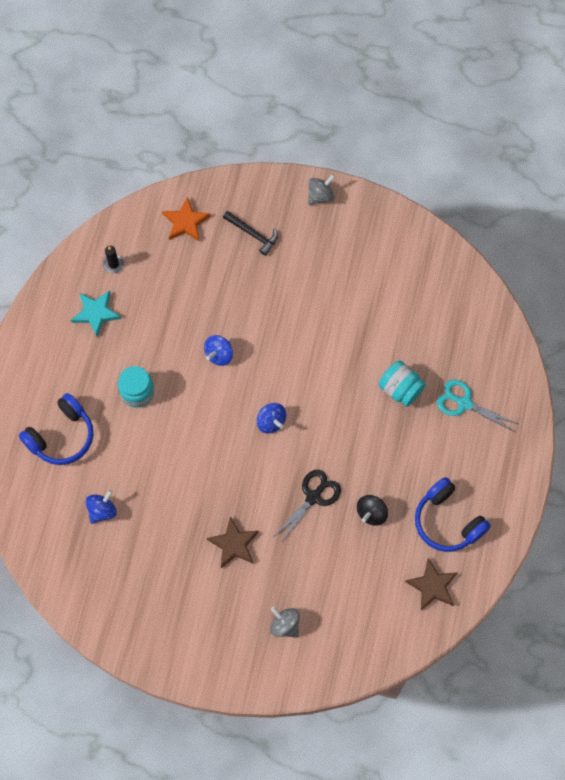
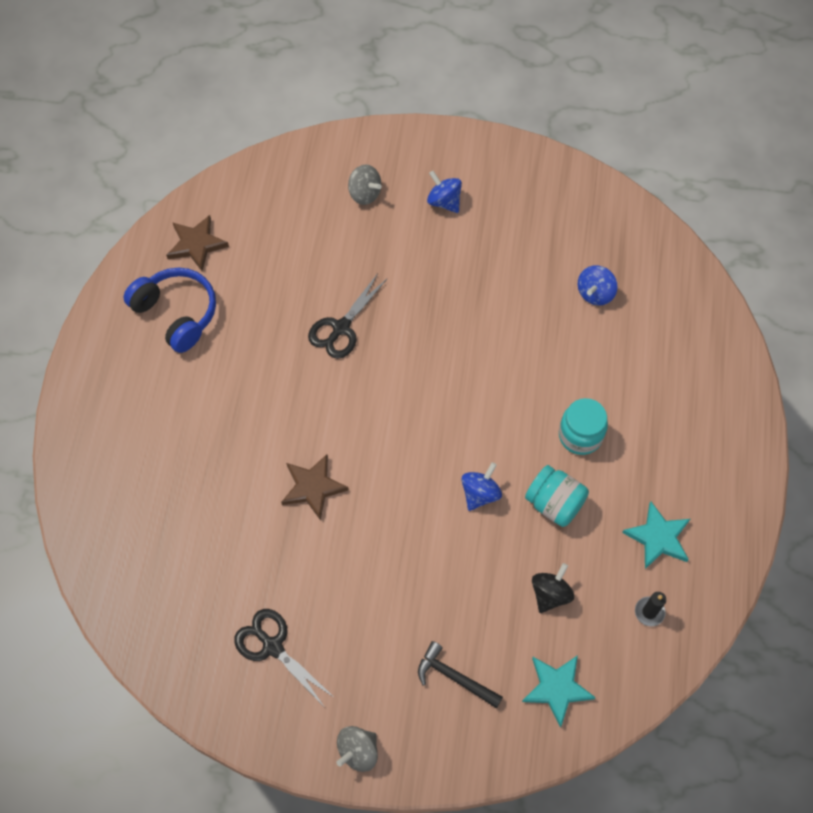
camera: 175 degrees right, 5 degrees down
(61, 436) = (665, 374): blue headphones -> none
(185, 222) = (557, 688): orange star -> turquoise star
(234, 544) = (432, 270): brown star -> brown star (313, 487)
(271, 422) = (402, 412): blue spinning top -> blue spinning top (444, 201)
(371, 513) = (269, 315): black spinning top -> black spinning top (550, 594)
(374, 263) = (272, 646): none -> black scissors
(400, 389) = (234, 467): turquoise jar -> turquoise jar (554, 503)
(464, 403) = (149, 456): turquoise scissors -> none

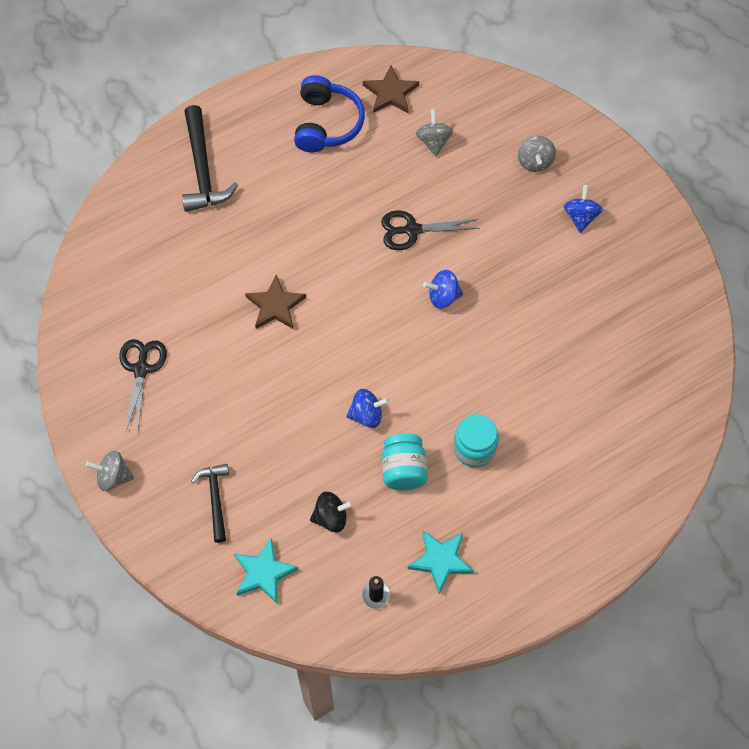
camera: 50 degrees right, 0 degrees up
(122, 445) = (203, 169): none -> black hammer
(274, 249) = (434, 141): none -> grey spinning top
(595, 293) = (604, 374): blue spinning top -> blue spinning top (443, 297)

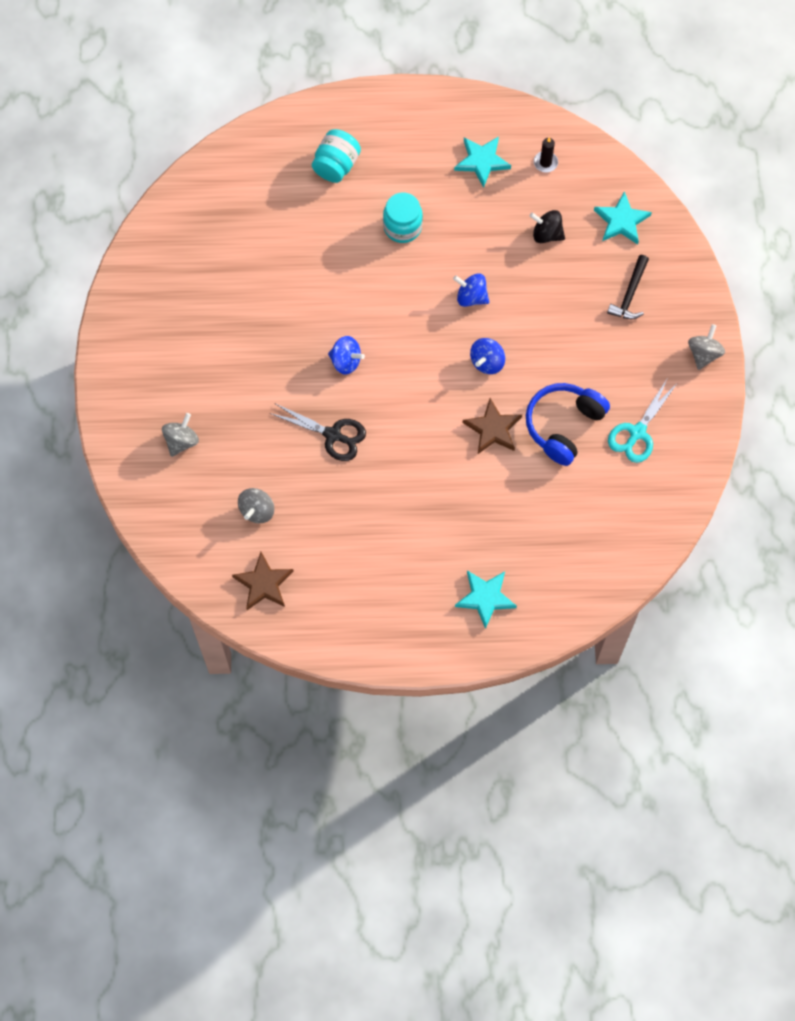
camera: 150 degrees left, 5 degrees up
(113, 477) = (703, 354): grey spinning top -> grey spinning top turned 105 degrees counterclockwise
(141, 369) = (637, 432): black scissors -> turquoise scissors
(203, 169) = (485, 598): black hammer -> turquoise star
(326, 123) = (343, 583): blue headphones -> blue headphones (563, 426)
(404, 470) = (468, 240): turquoise jar -> turquoise jar (336, 165)
(580, 217) = (180, 369): blue spinning top -> blue spinning top (487, 362)

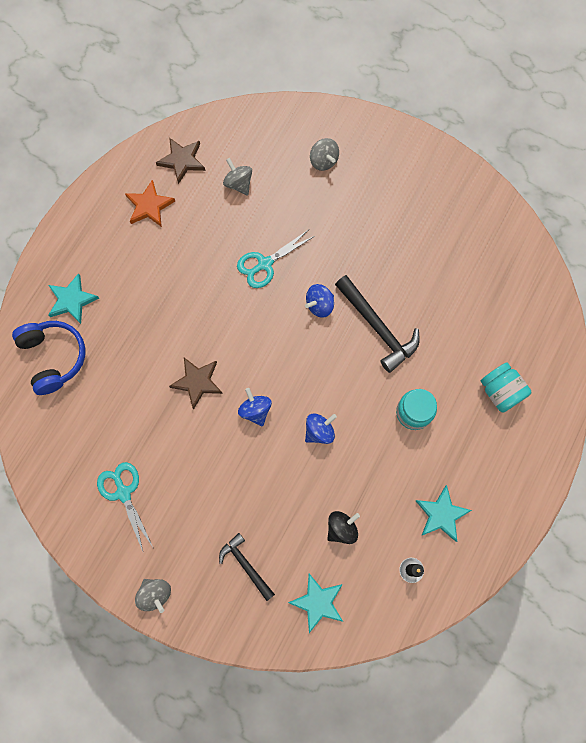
camera: 120 degrees right, 5 degrees up
(333, 435) = (265, 264): black scissors -> turquoise scissors
(336, 585) = (149, 206): none -> orange star
(337, 298) = (378, 327): none -> black hammer
(563, 426) = (166, 438): blue headphones -> blue headphones (53, 357)

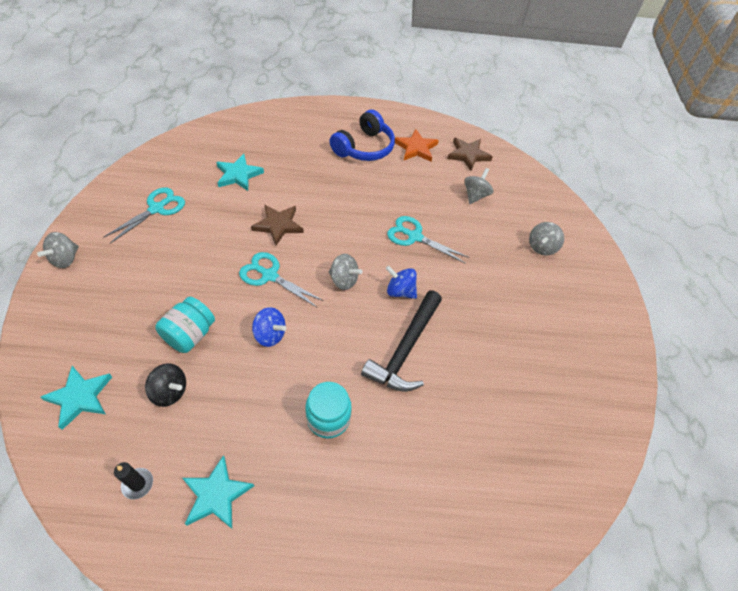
camera: 60 degrees right, 20 degrees down
(53, 357) = (258, 134): blue headphones -> blue headphones (364, 147)
(72, 300) = (310, 130): turquoise star -> turquoise star (238, 175)
(246, 565) = (108, 319): black hammer -> none
(255, 410) = (269, 275): blue spinning top -> turquoise scissors
(288, 348) = (344, 280): none -> grey spinning top
(500, 391) = (398, 510): turquoise jar -> turquoise jar (190, 335)

